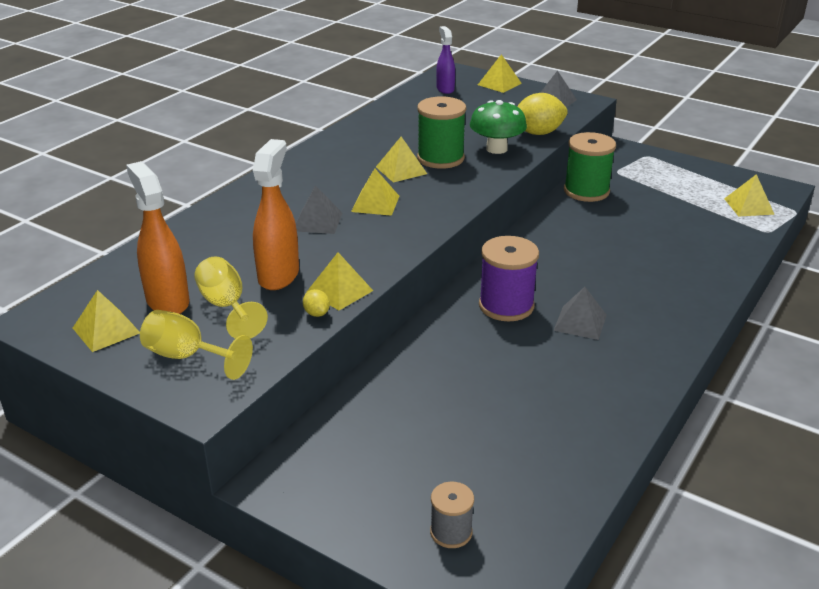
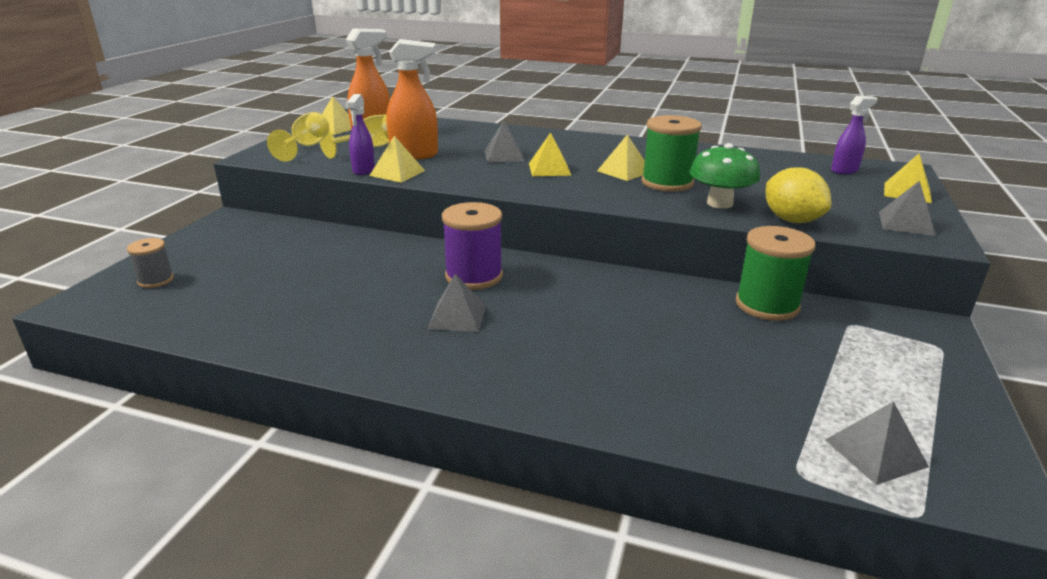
camera: 75 degrees right, 5 degrees down
(316, 313) = (363, 170): yellow lemon -> purple spray bottle
(749, 206) = (875, 453): yellow pyramid -> grey pyramid

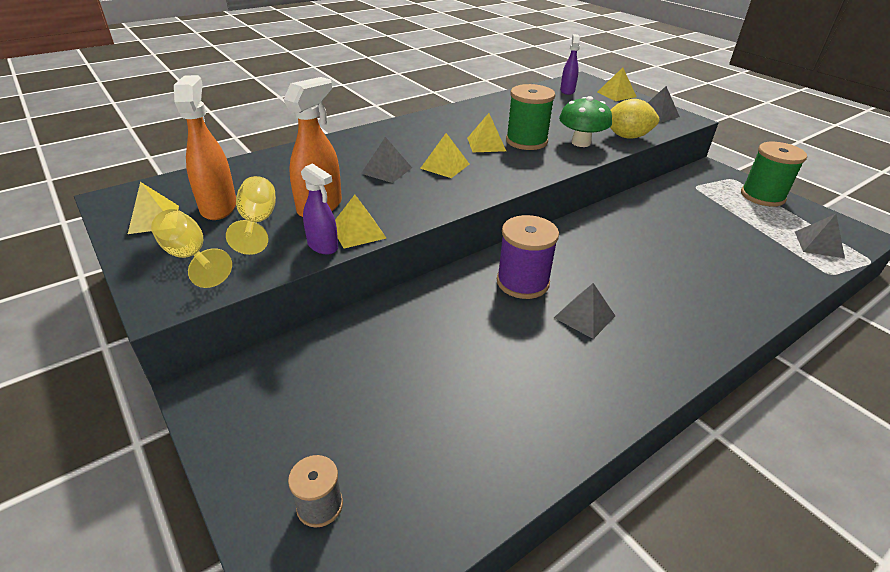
camera: 55 degrees left, 10 degrees up
(767, 305) = (657, 197): green spool -> green spool (762, 196)

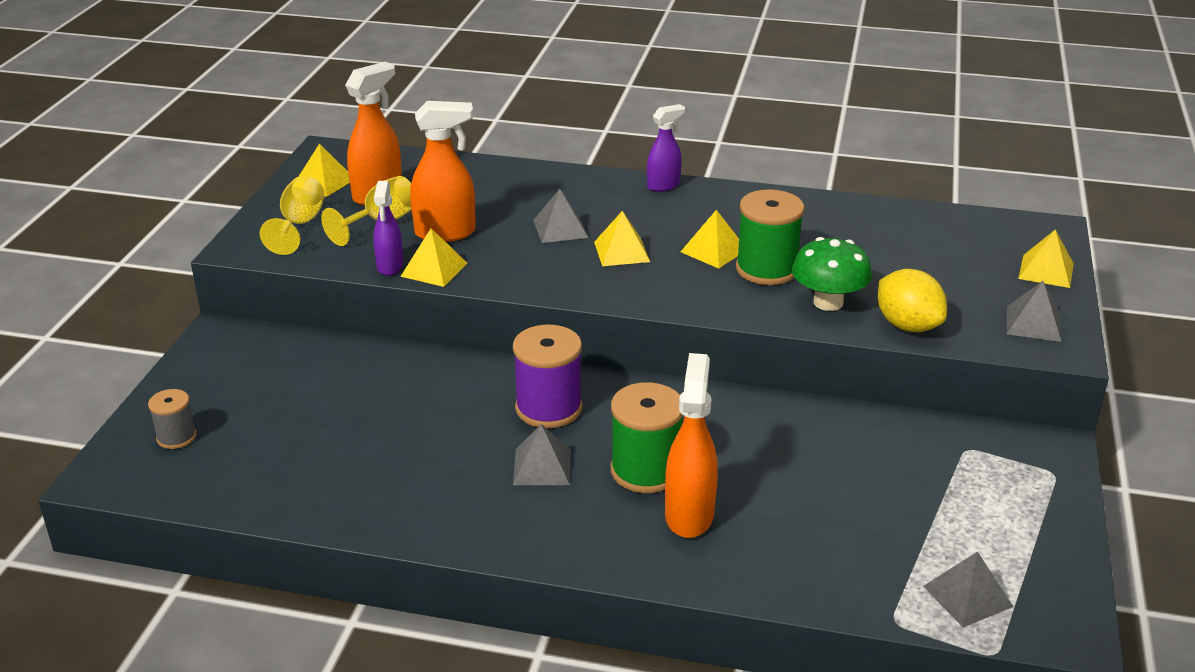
camera: 50 degrees right, 5 degrees down
(567, 91) = (980, 234): purple spray bottle -> purple spray bottle (664, 185)
(685, 288) = (689, 515): none -> orange spray bottle
(762, 196) = (1041, 514): green spool -> green spool (646, 470)

